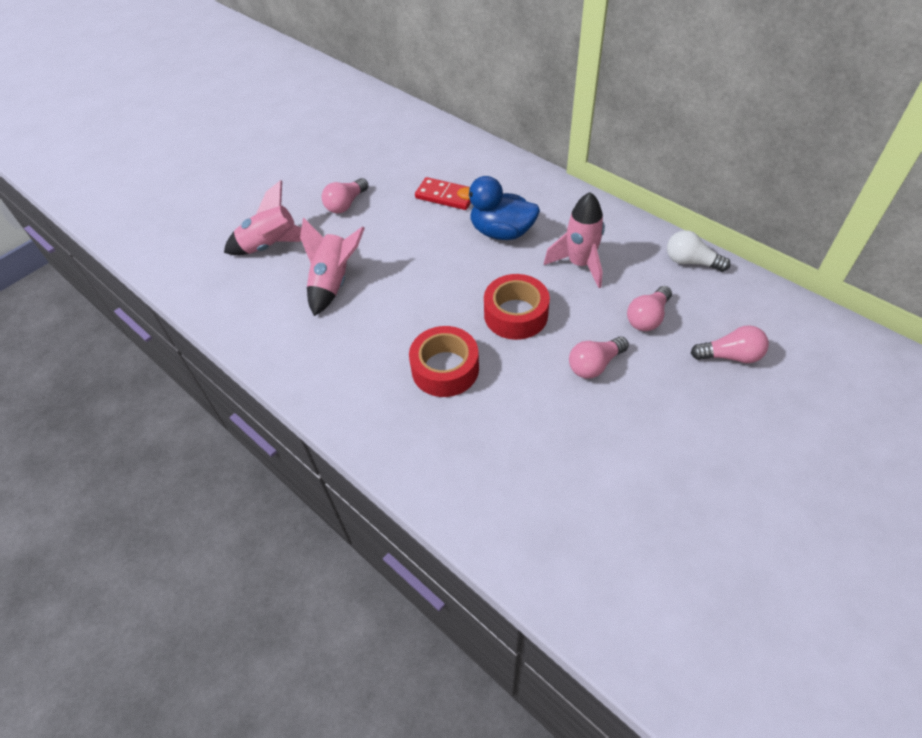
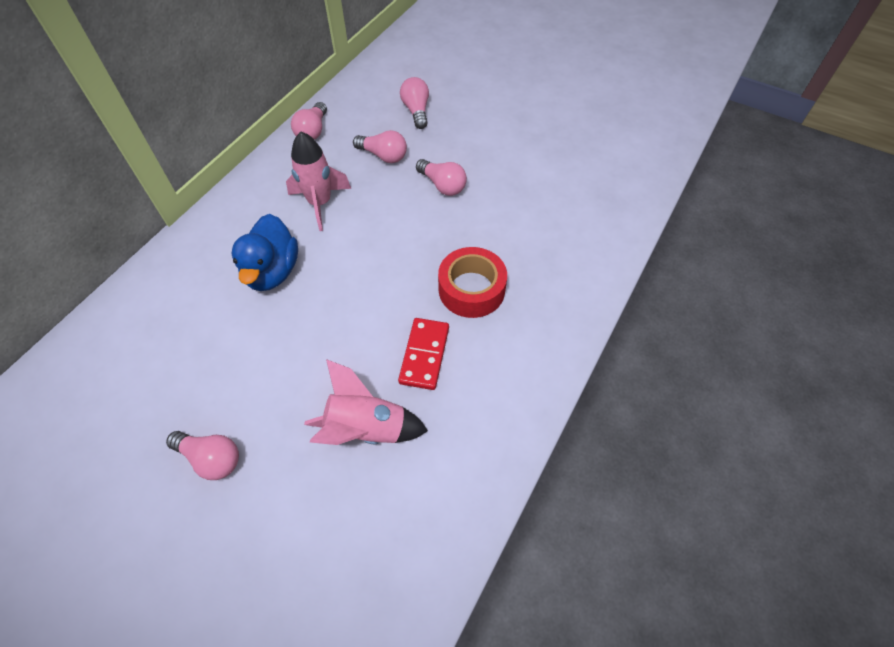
camera: 105 degrees left, 5 degrees up
(271, 246) = (301, 539): pink rocket -> none
(446, 196) = (203, 337): red domino -> red domino (424, 355)
(516, 314) = (393, 244): red tape -> none
(691, 262) = (312, 131): white light bulb -> pink light bulb

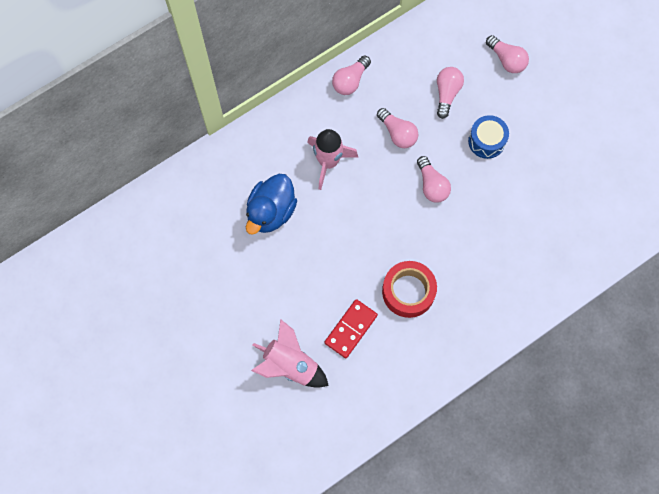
camera: 25 degrees right, 15 degrees up
(211, 458) = (188, 341): pink light bulb -> pink light bulb (506, 60)
(476, 133) = (486, 141): none -> blue drum

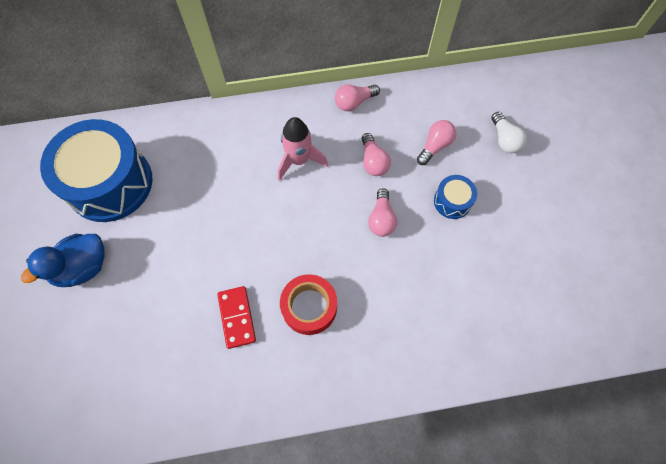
camera: 25 degrees right, 5 degrees down
(162, 262) = (110, 183): none -> blue drum
(271, 212) = (226, 181): blue duck -> blue duck (82, 267)
(290, 365) = (163, 325): pink rocket -> none
(350, 329) = (237, 317): red domino -> red domino turned 75 degrees counterclockwise
(506, 60) = (504, 139): pink light bulb -> white light bulb

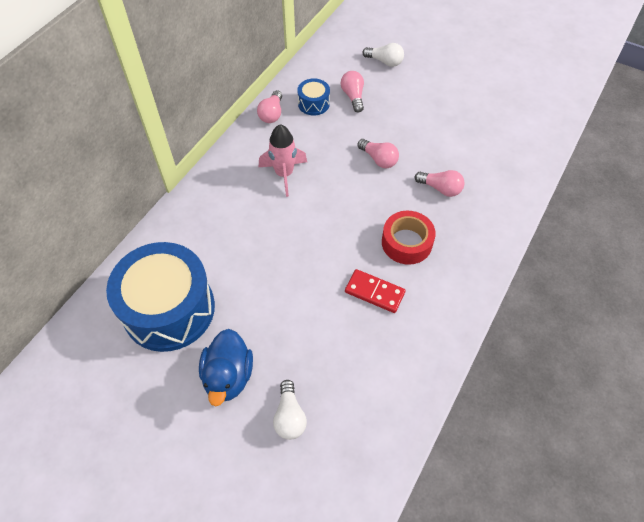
camera: 50 degrees left, 10 degrees down
(78, 336) = (289, 416): none -> white light bulb
(373, 161) = (330, 135): pink light bulb -> pink light bulb (440, 188)
(452, 201) = (402, 115): blue drum -> blue drum (313, 104)

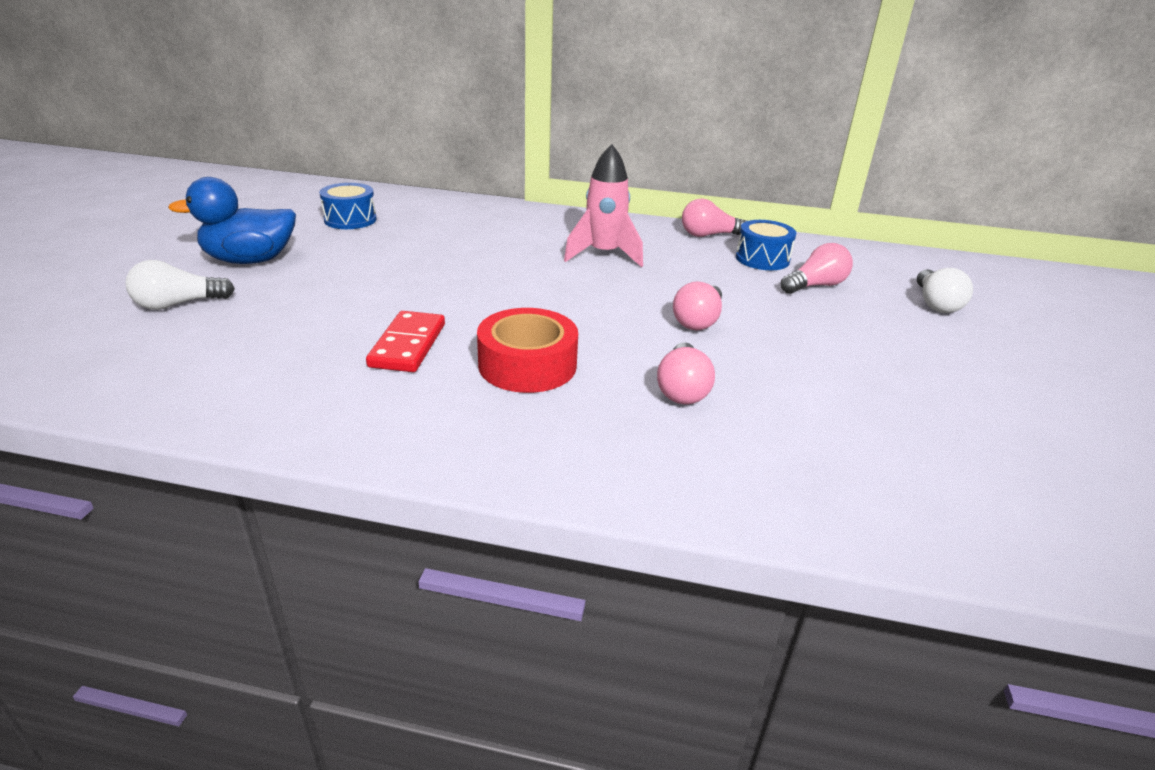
camera: 70 degrees right, 25 degrees down
(169, 309) = (350, 220): blue drum -> blue drum, size x0.44

